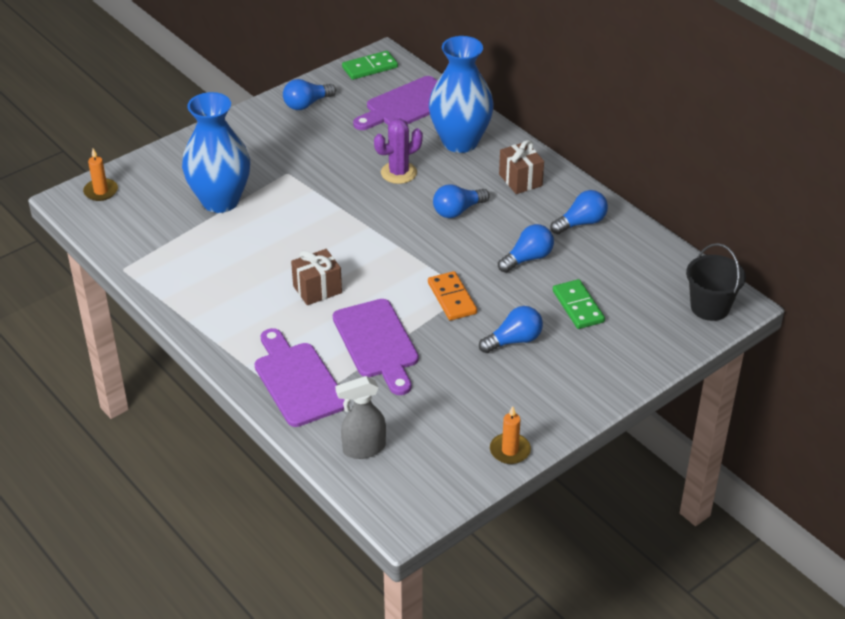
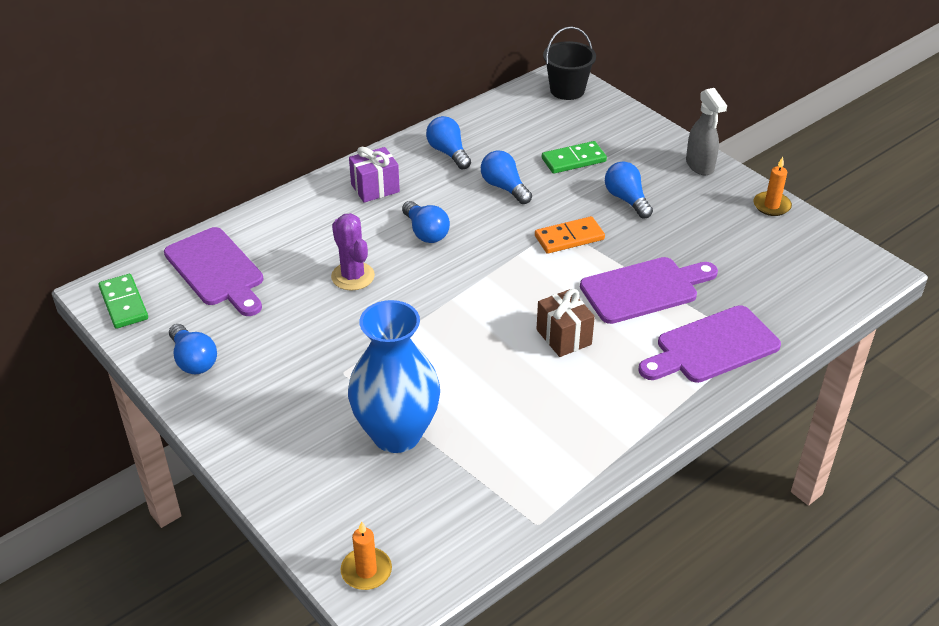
camera: 90 degrees left, 0 degrees up
(363, 449) = (796, 296): grey spray bottle -> grey spray bottle (700, 166)
(460, 142) = (299, 229): blue vase -> none
(520, 180) = (375, 188): brown gift -> purple gift

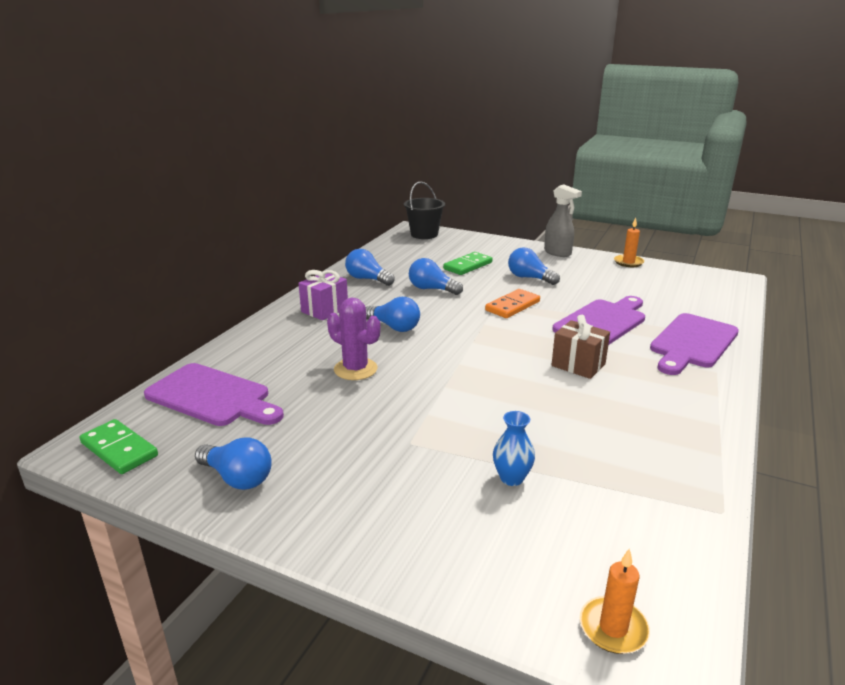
camera: 25 degrees left, 15 degrees down
(396, 434) = (511, 478): blue vase -> blue vase, size x0.41

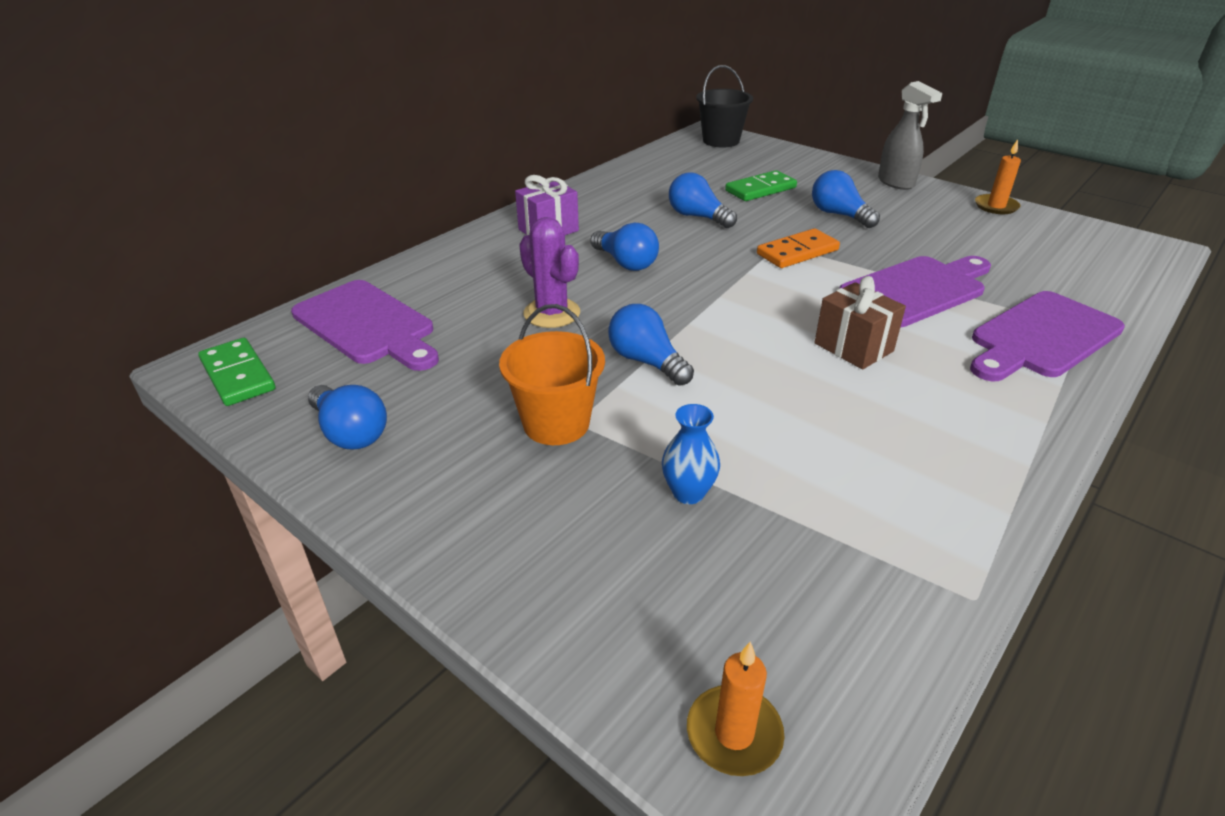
camera: 15 degrees right, 10 degrees up
(367, 279) = (620, 195): blue light bulb -> blue light bulb (646, 361)
(395, 446) = (556, 423): none -> orange bucket

